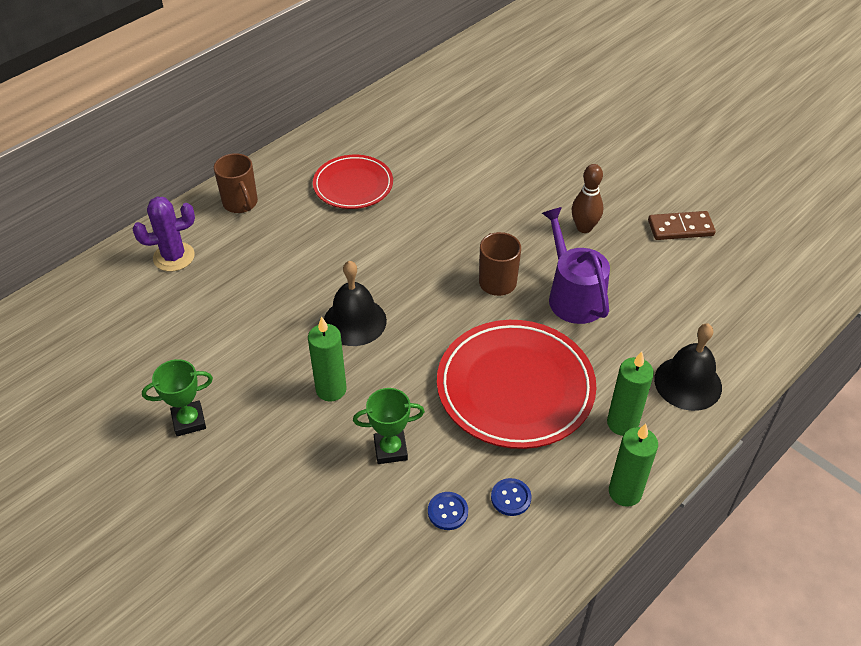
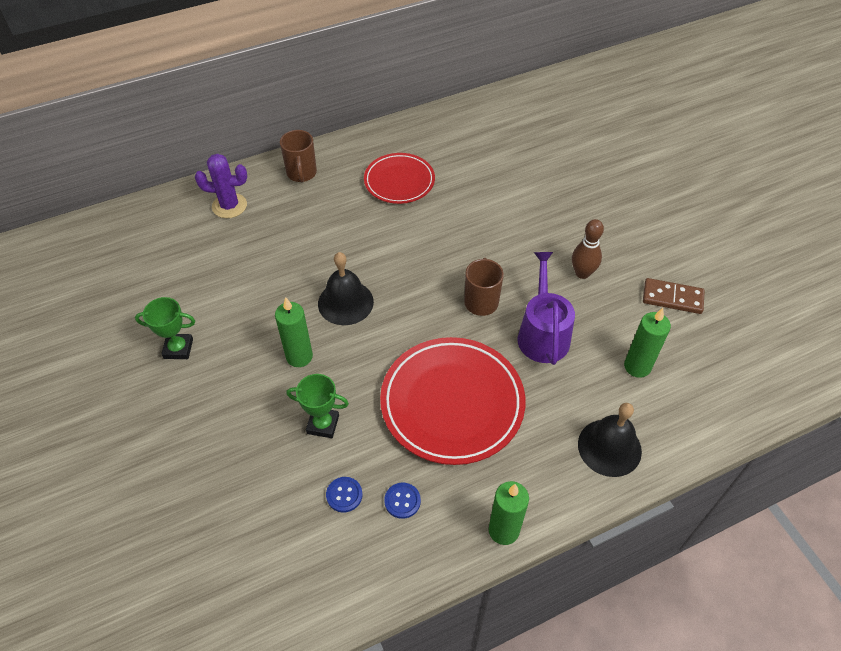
camera: 20 degrees right, 5 degrees up
(622, 423) = (531, 466): green candle -> green candle (637, 366)

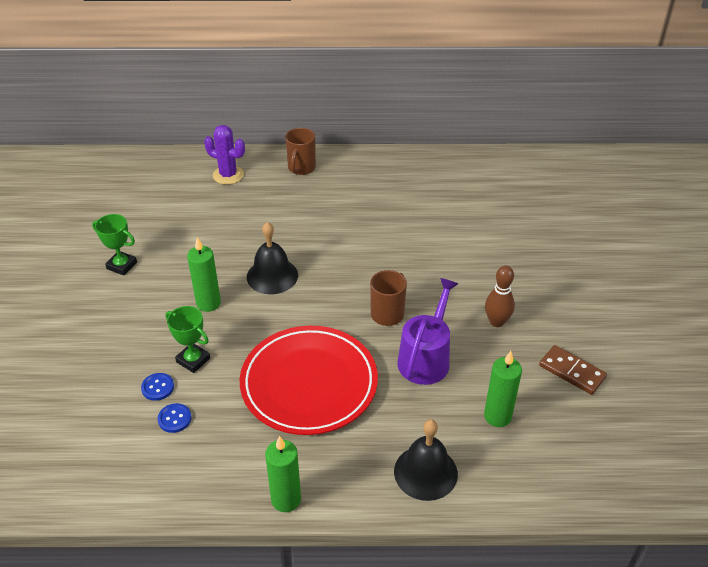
camera: 25 degrees right, 10 degrees down
(399, 181) = (379, 198): red plate -> none
(402, 501) = (217, 442): blue button -> blue button (157, 387)

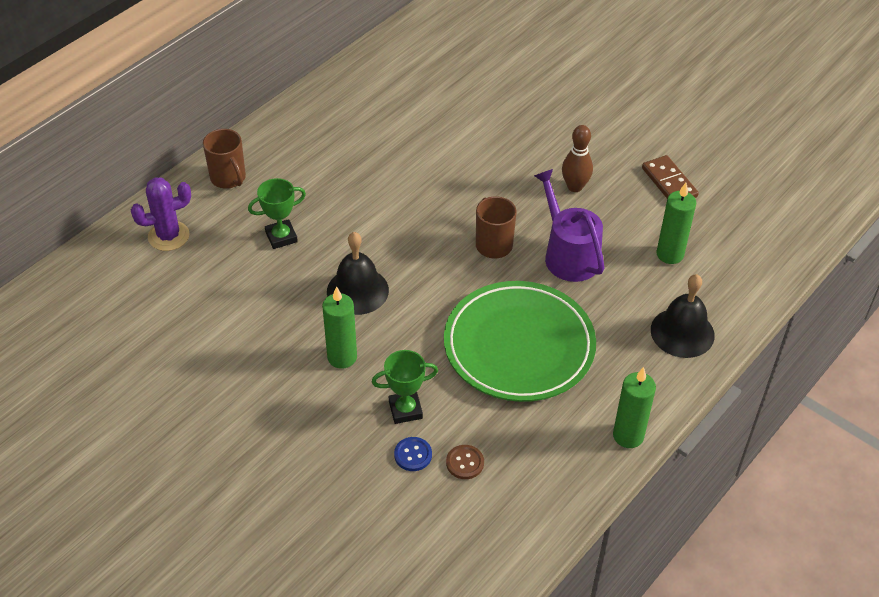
camera: 50 degrees left, 5 degrees up
(121, 265) = (208, 394): green trophy -> green trophy (281, 237)
(174, 419) = (465, 463): blue button -> brown button
(309, 383) = (519, 346): red plate -> green plate
(572, 371) = (669, 182): brown domino -> brown domino turned 75 degrees clockwise

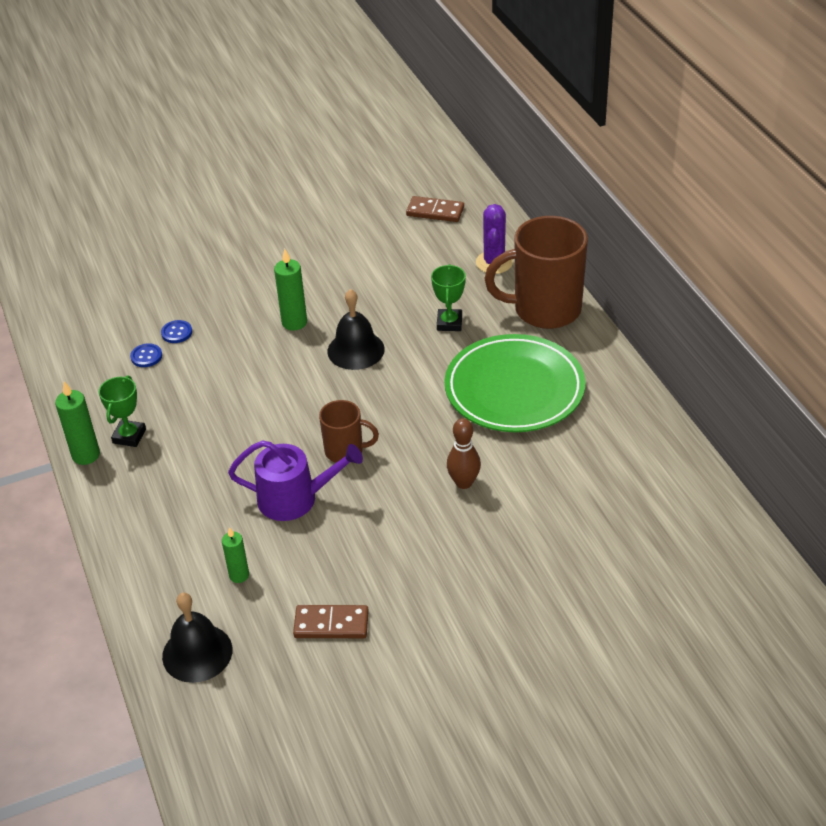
camera: 120 degrees right, 5 degrees down
(92, 314) = (435, 211): none -> brown domino
(228, 178) = (544, 310): brown mug -> brown mug, size x1.91
(405, 410) = (218, 341): green trophy -> green trophy (129, 436)
(465, 463) = (146, 356): brown button -> blue button
(519, 346) = (223, 425): green plate -> green plate (514, 389)
(575, 187) = (378, 542): brown bowling pin -> brown bowling pin (464, 482)
(670, 254) = (239, 575): green candle -> green candle, size x0.66
(682, 332) = (148, 539): black bell -> black bell (197, 653)

